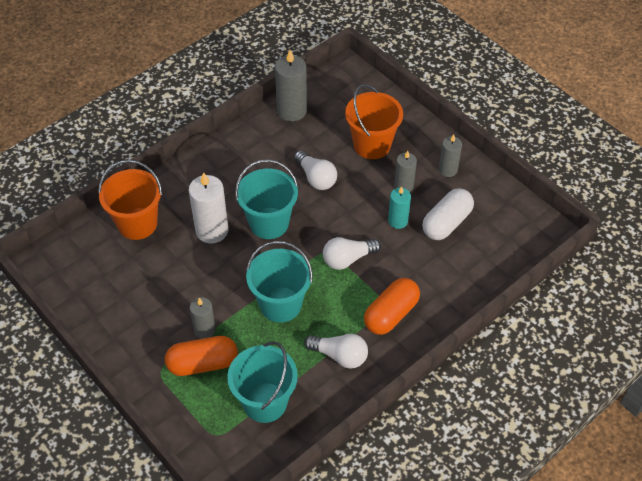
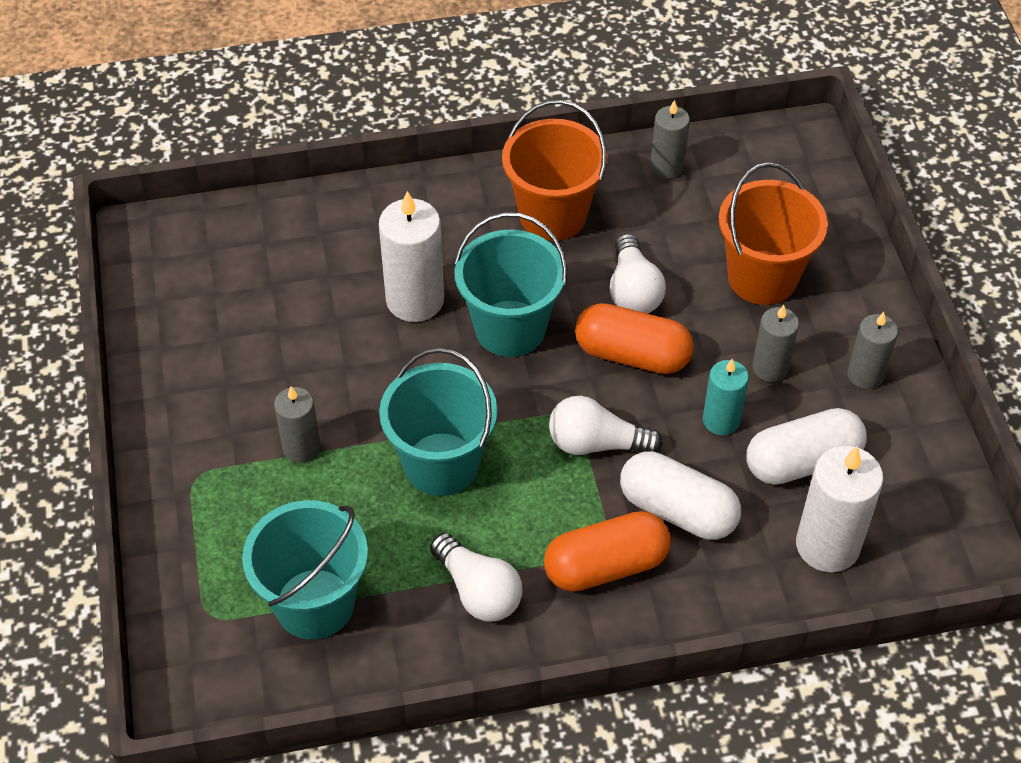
camera: 30 degrees right, 0 degrees up
(137, 224) = (313, 239): orange bucket -> orange bucket (552, 215)
(202, 363) = (264, 497): orange capsule -> orange capsule (632, 354)
(292, 110) = (667, 167): grey candle -> grey candle, size x0.61
(406, 272) = (677, 510): none -> white capsule
(482, 256) = (827, 545): none -> white candle

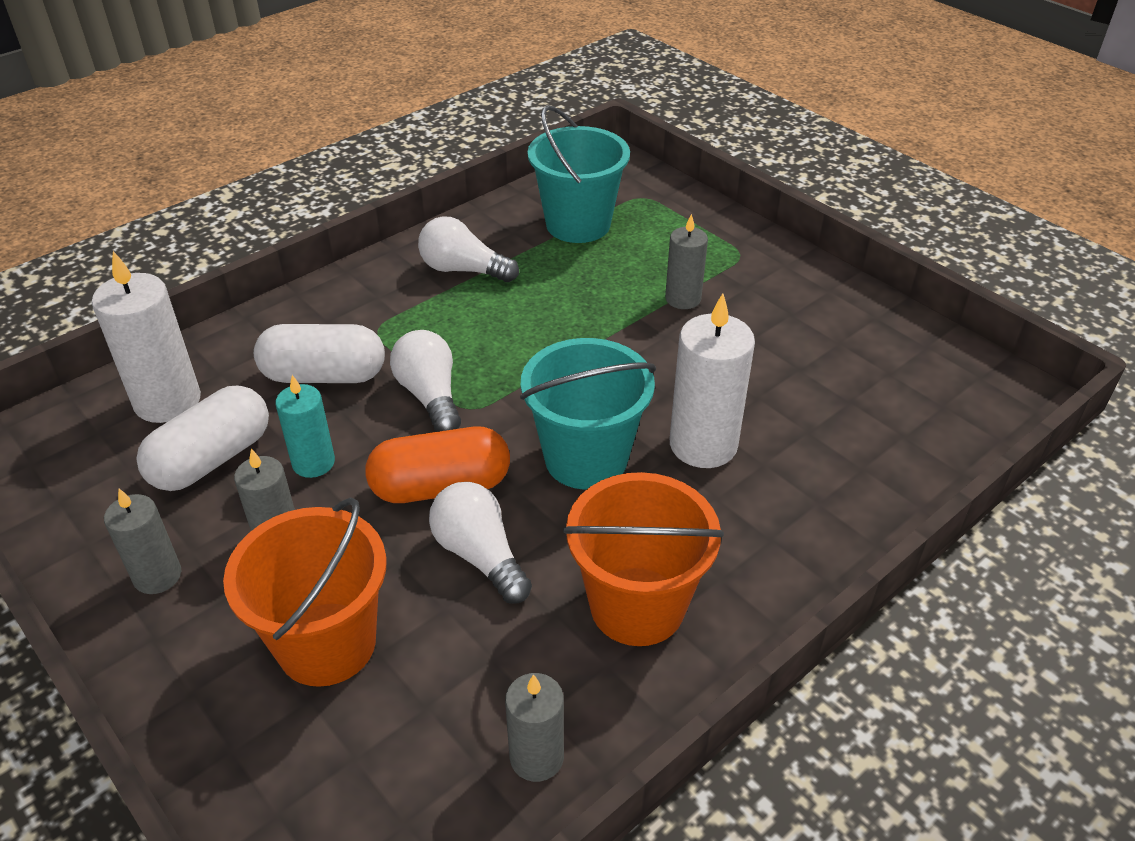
camera: 150 degrees right, 10 degrees down
(441, 464) = (558, 330): turquoise bucket -> none
(596, 443) = (430, 396): white light bulb -> white light bulb turned 90 degrees counterclockwise
(606, 566) = (369, 318): orange capsule -> none

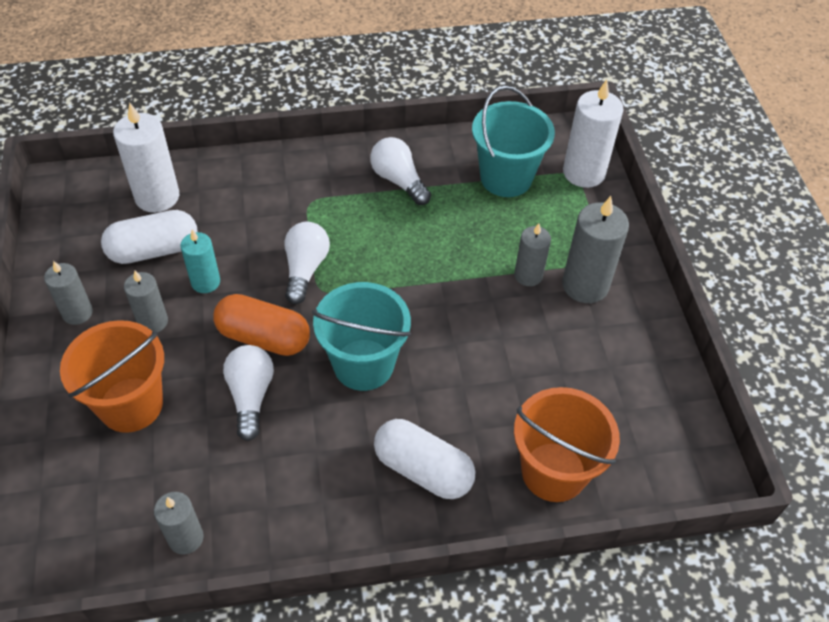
camera: 30 degrees right, 10 degrees up
(324, 375) = (255, 222): white capsule -> white capsule (423, 469)
(637, 606) = (312, 481): orange bucket -> orange bucket (553, 472)
(703, 445) = (445, 395): white candle -> white candle (584, 172)
(746, 284) = (585, 285): none -> grey candle

